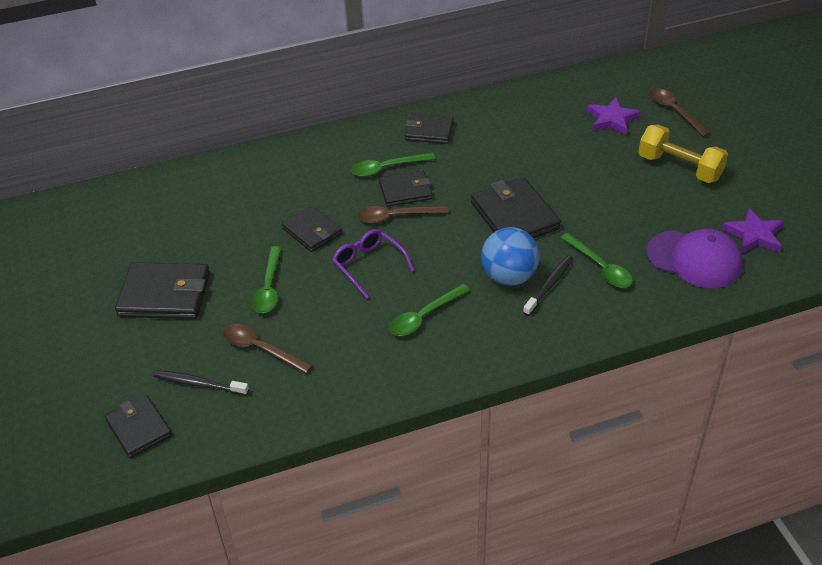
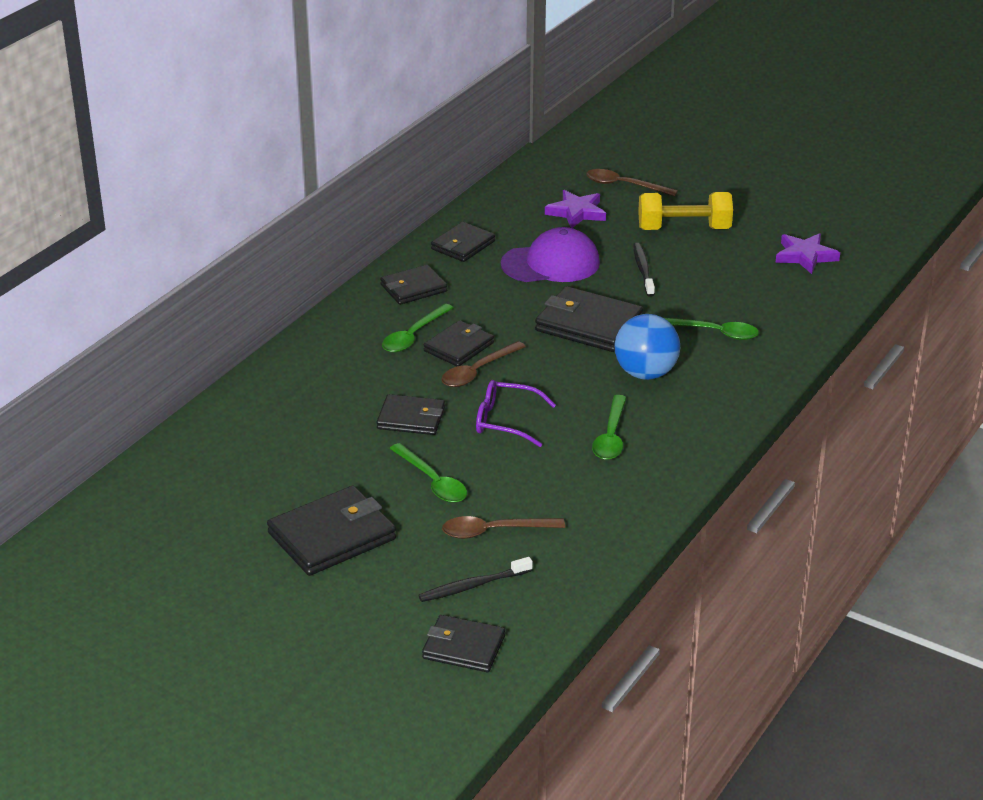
camera: 40 degrees left, 10 degrees down
(500, 112) = (463, 245): none -> black wallet
(549, 285) = (688, 364): black toothbrush -> black toothbrush (643, 270)
(694, 259) = (781, 294): purple cap -> purple cap (551, 263)

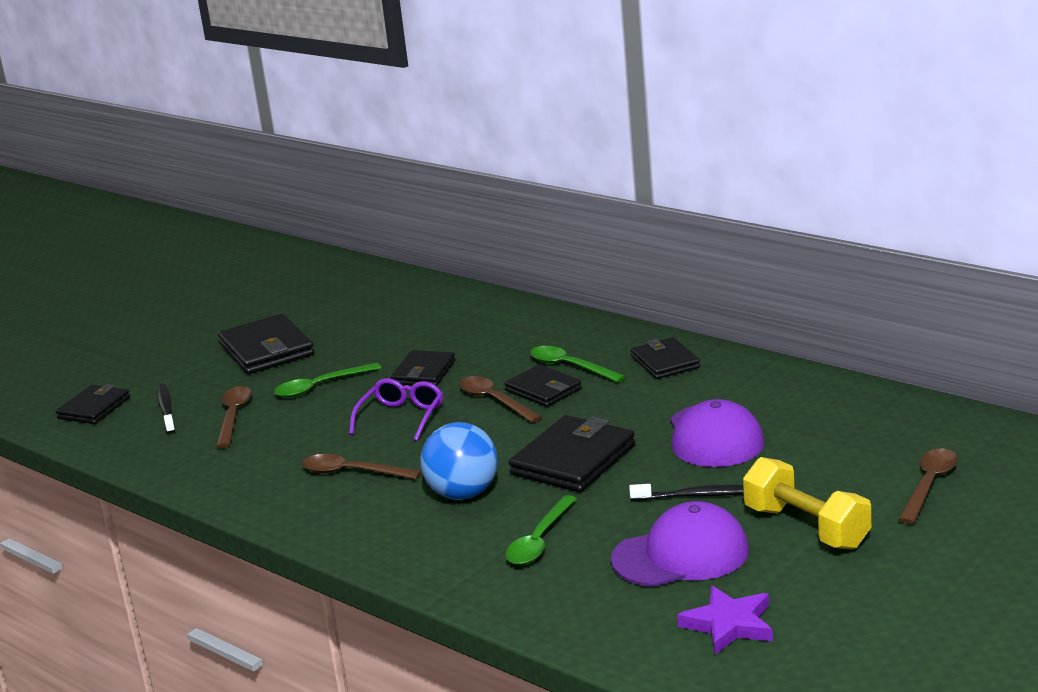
camera: 100 degrees right, 10 degrees down
(463, 245) = (759, 384): black wallet -> none
(576, 212) = (846, 451): purple star -> none
(611, 436) = (352, 472): green spoon -> brown spoon
(684, 229) = (806, 527): yellow dumbbell -> yellow dumbbell turned 45 degrees counterclockwise
(725, 274) = (681, 555): none -> purple cap

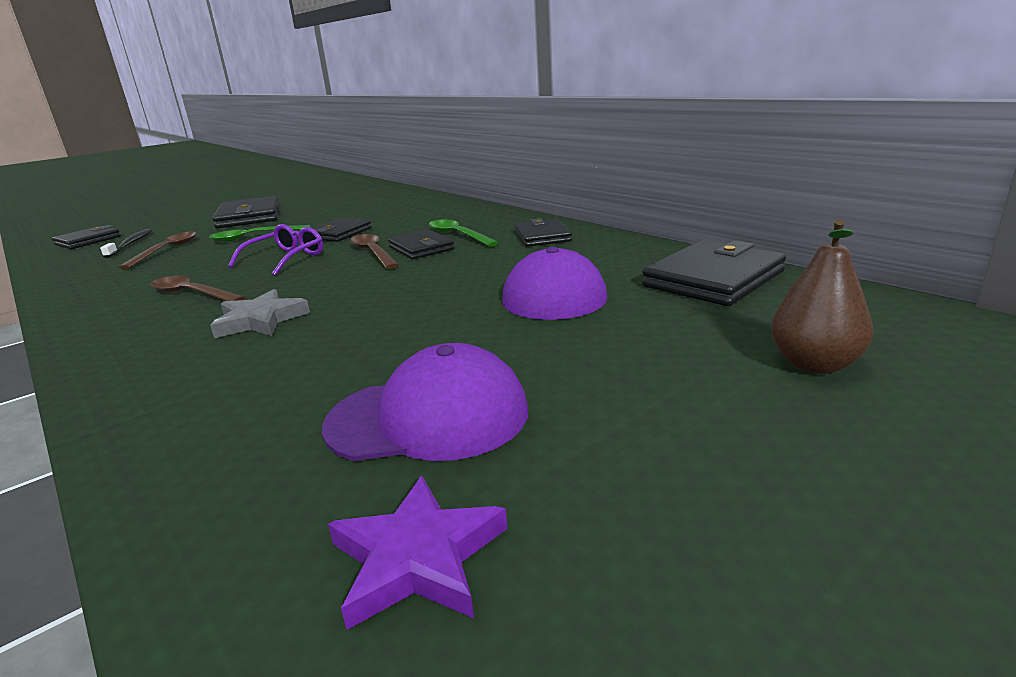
camera: 10 degrees right, 0 degrees up
(463, 494) = (260, 320): blue ball -> grey star
(539, 540) = (279, 376): green spoon -> none
(573, 460) = (396, 301): black wallet -> black wallet (713, 279)
(696, 495) = (497, 346): black toothbrush -> none
(806, 527) = (622, 401): yellow dumbbell -> none
(929, 485) = (814, 364): brown spoon -> brown pear

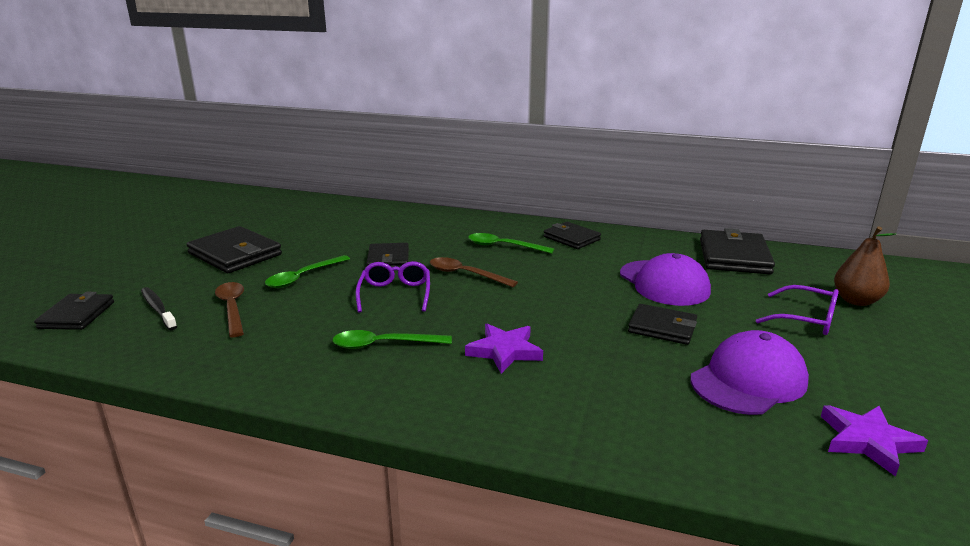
camera: 35 degrees left, 0 degrees up
(191, 294) = (384, 345): brown spoon -> green spoon
(260, 320) = (504, 351): grey star -> purple star
(421, 248) = (498, 263): black wallet -> black wallet (662, 327)
(670, 369) = (806, 319): none -> purple glasses

